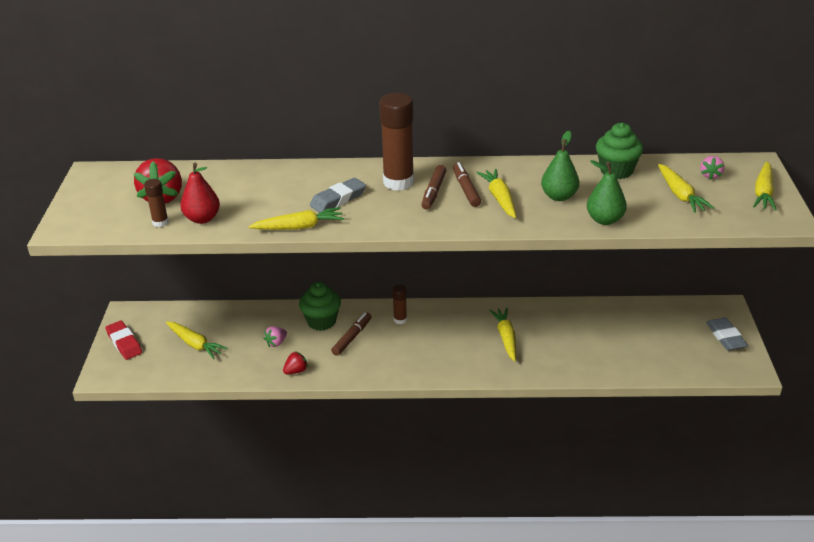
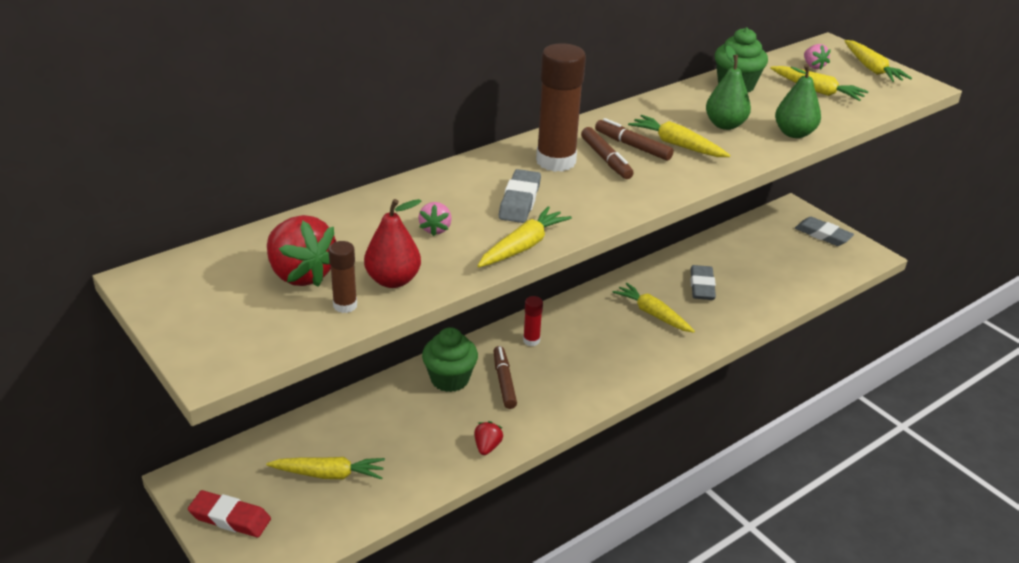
camera: 40 degrees left, 0 degrees up
(276, 343) = (427, 426): pink strawberry -> pink strawberry (435, 229)
(400, 320) = (531, 340): brown glue stick -> red glue stick
(568, 334) = (702, 286): none -> grey eraser

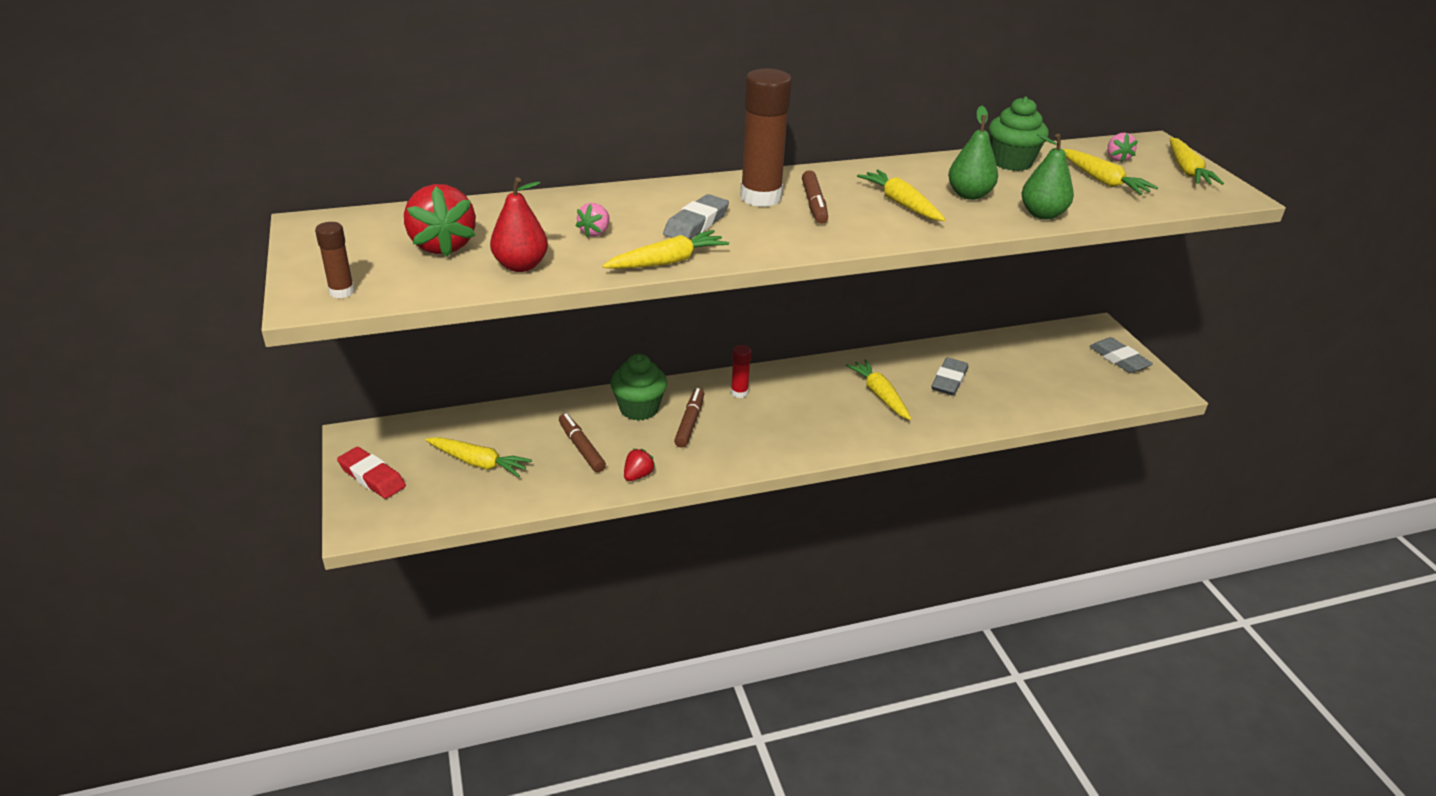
camera: 20 degrees right, 0 degrees up
(345, 305) = (460, 277): brown glue stick -> brown glue stick (342, 292)
(632, 146) = (852, 197): brown marker -> brown marker (581, 448)

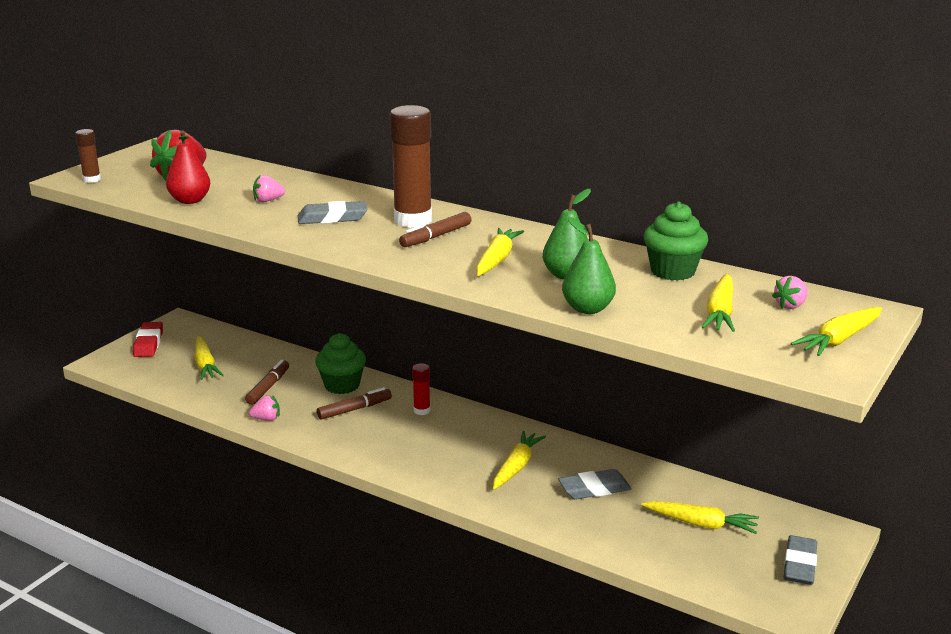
camera: 50 degrees right, 10 degrees down
(638, 475) = (266, 419): red strawberry -> pink strawberry
(667, 261) = (262, 229): yellow carrot -> yellow carrot (701, 524)

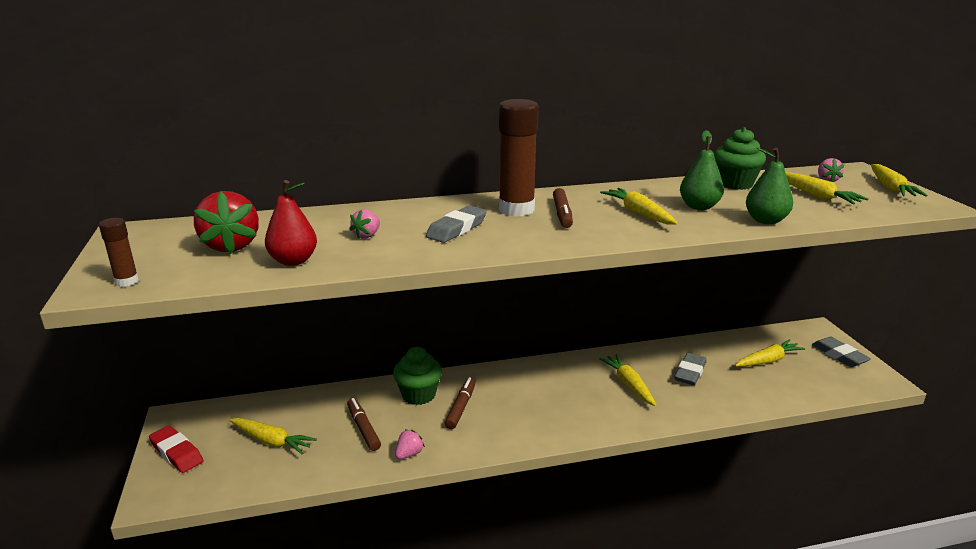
camera: 45 degrees left, 0 degrees up
(422, 410) = (506, 382): red glue stick -> none

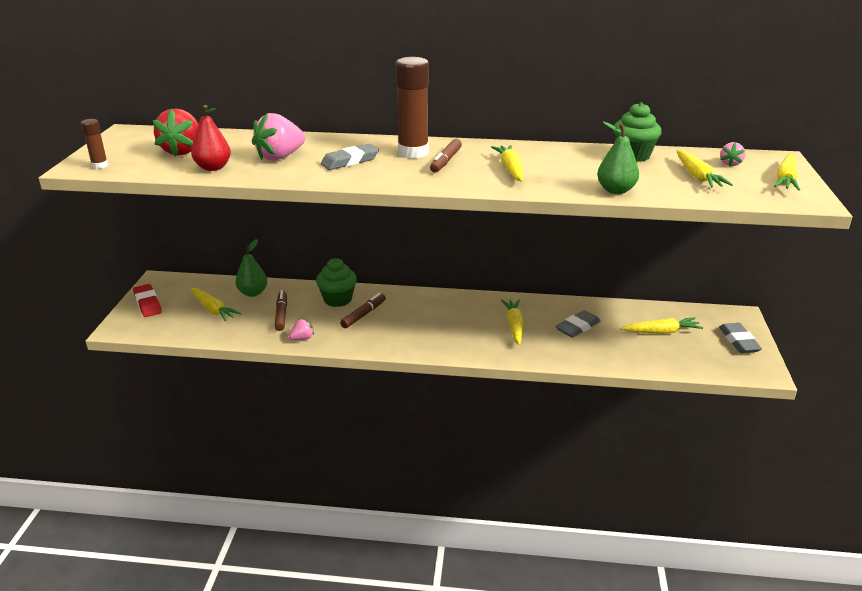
camera: 20 degrees right, 5 degrees up
(367, 235) = (280, 157): pink strawberry -> pink strawberry, size x1.99
(699, 207) = (571, 171): green pear -> green pear (253, 293)

